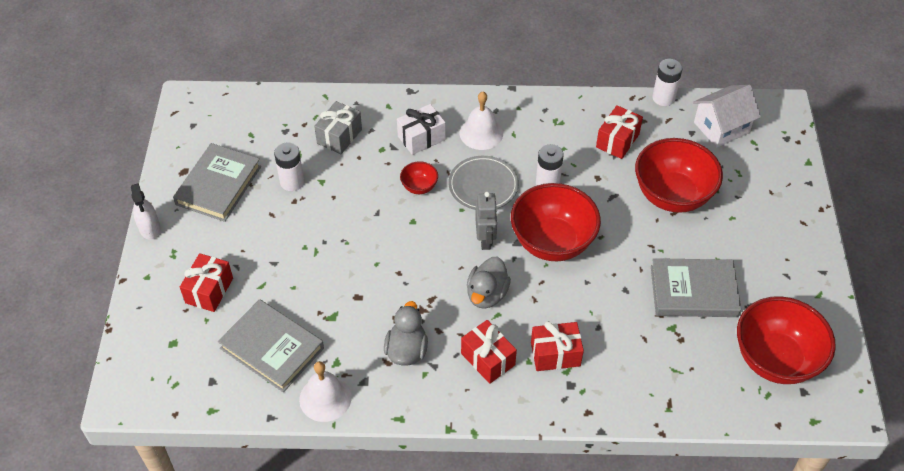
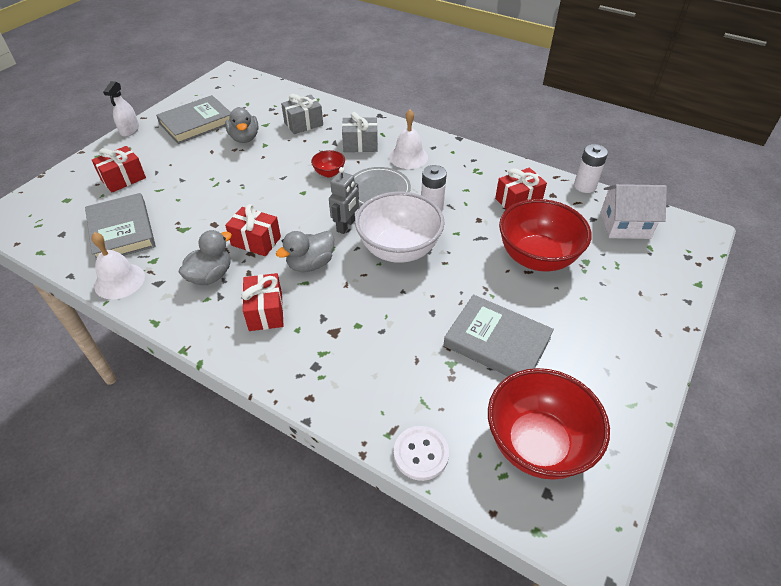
camera: 30 degrees right, 5 degrees down
(292, 182) = (244, 138): white battery -> grey duck
(421, 138) = (360, 144): white gift -> grey gift
(552, 242) = (399, 250): red bowl -> white bowl
(555, 354) = (324, 335): red gift -> red gift (256, 241)
(702, 410) = (421, 454): none -> white button

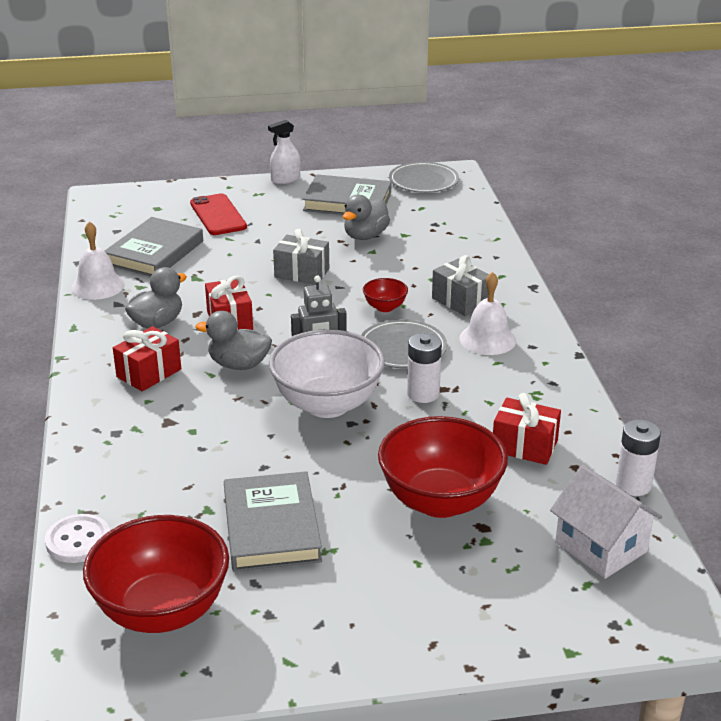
camera: 50 degrees right, 15 degrees down
(123, 179) = (218, 215): red gift -> red phone
(211, 276) = (157, 323): grey duck -> grey duck turned 45 degrees counterclockwise
(221, 87) = (423, 181): none -> grey plate
(303, 124) = (440, 253): grey gift -> grey gift (302, 273)

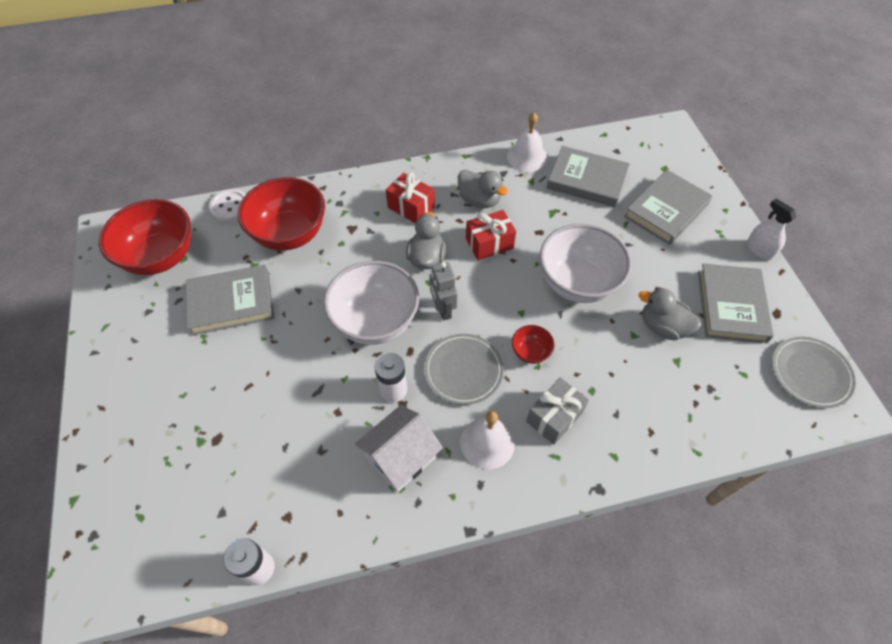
camera: 85 degrees right, 25 degrees up
(218, 215) = (666, 210): red phone -> grey book
(302, 273) = (577, 283): grey gift -> white bowl
(440, 501) = (250, 408): red bowl -> red bowl (290, 234)
(524, 446) = (318, 473): red gift -> none
(601, 547) = (180, 531): white house -> white house (401, 457)

